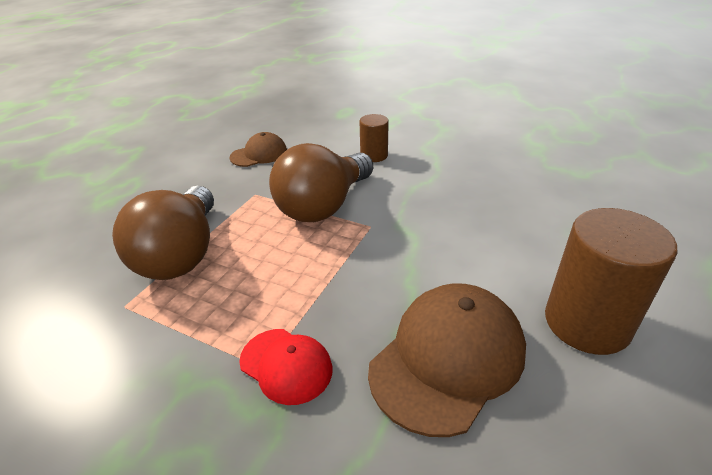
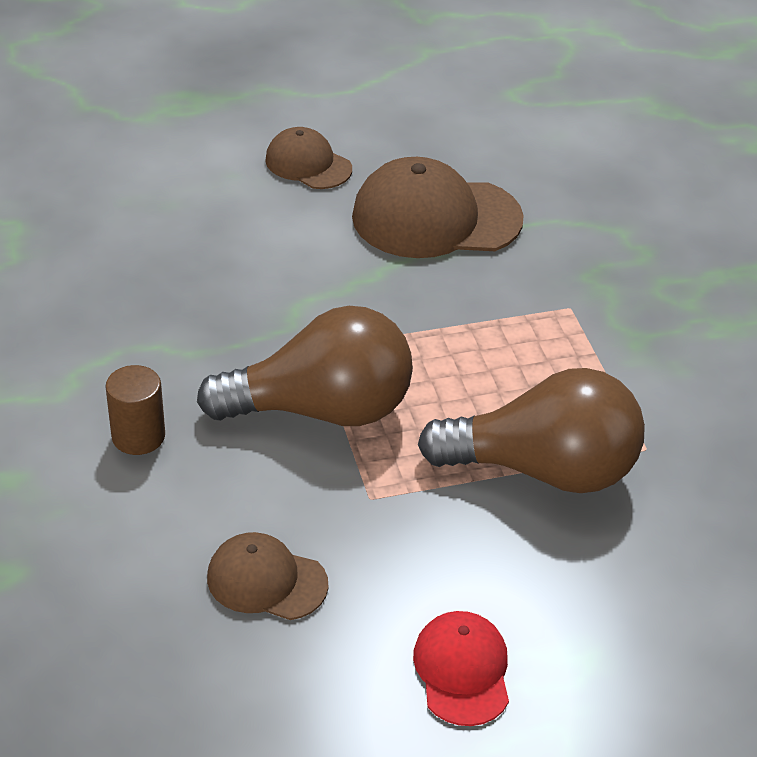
camera: 135 degrees left, 5 degrees up
(181, 254) = (543, 470): brown light bulb -> brown light bulb turned 45 degrees clockwise
(286, 365) = (552, 295): red cap -> red cap (462, 670)
(587, 323) = (308, 164): brown cylinder -> brown cap

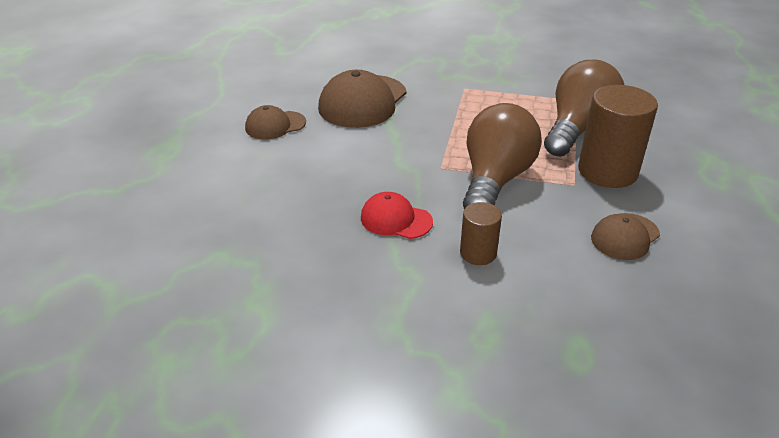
camera: 60 degrees left, 5 degrees down
(435, 530) = (607, 171): none -> brown cylinder
(462, 670) = (709, 192): red cap -> red cap (396, 219)

